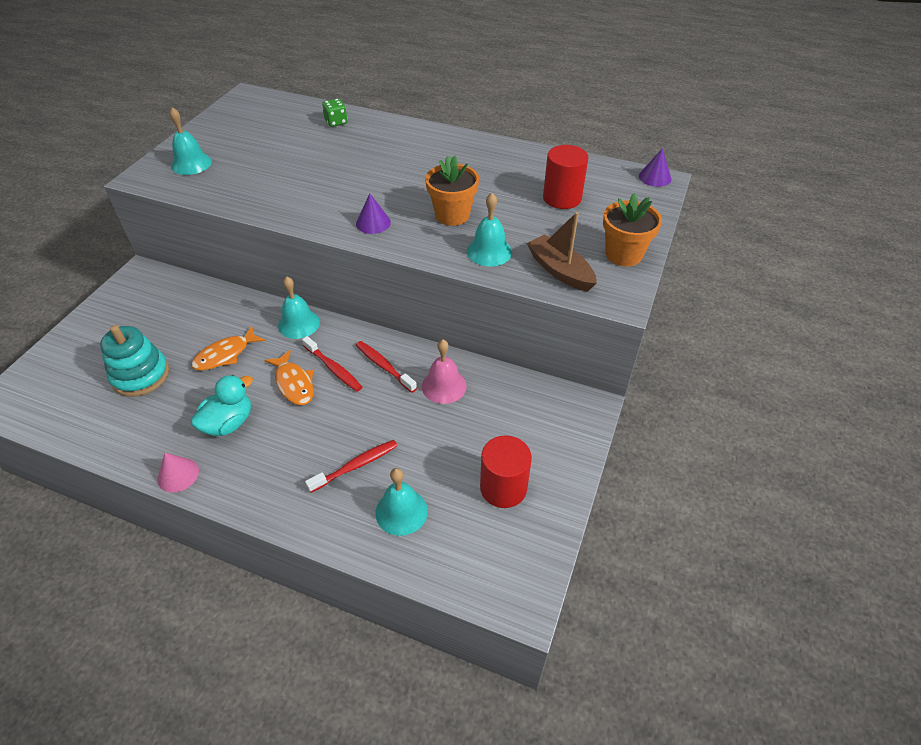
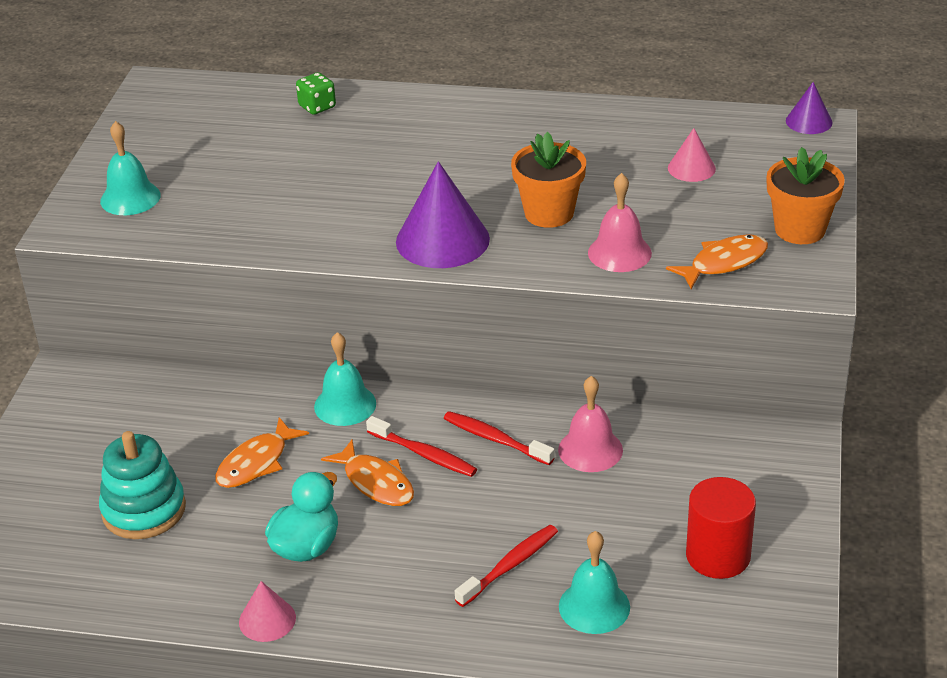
camera: 10 degrees left, 10 degrees down
(373, 223) = (442, 240): purple cone -> purple cone, size x1.87
(489, 251) = (619, 253): turquoise bell -> pink bell
(560, 271) = (724, 263): brown boat -> orange fish
(562, 198) = (691, 168): red cylinder -> pink cone

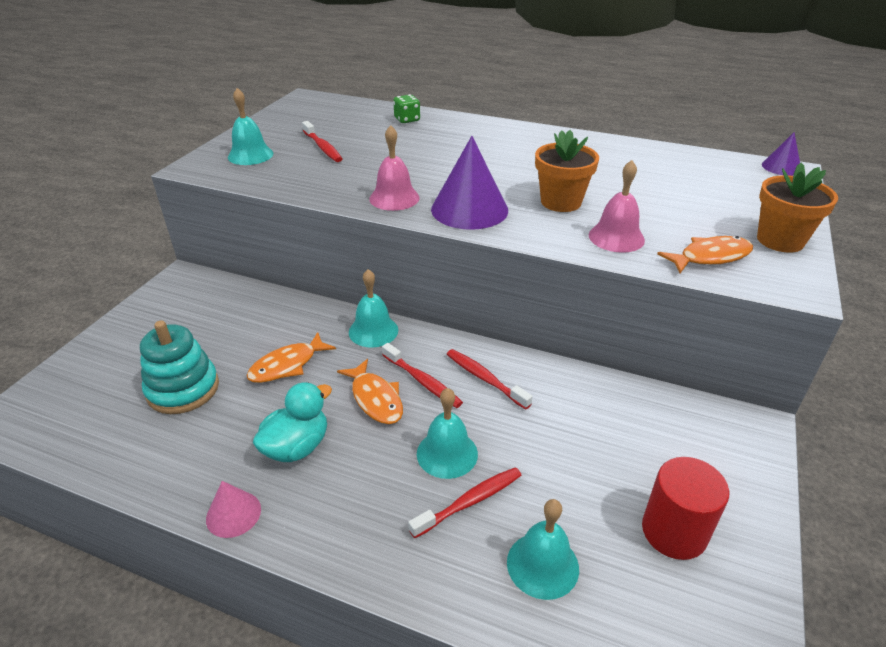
camera: 10 degrees right, 0 degrees up
(222, 171) = (323, 147): none -> red toothbrush
(473, 525) = (447, 453): none -> turquoise bell
(590, 450) = (564, 401): pink bell -> pink bell (394, 198)
(691, 168) = (683, 186): pink cone -> none

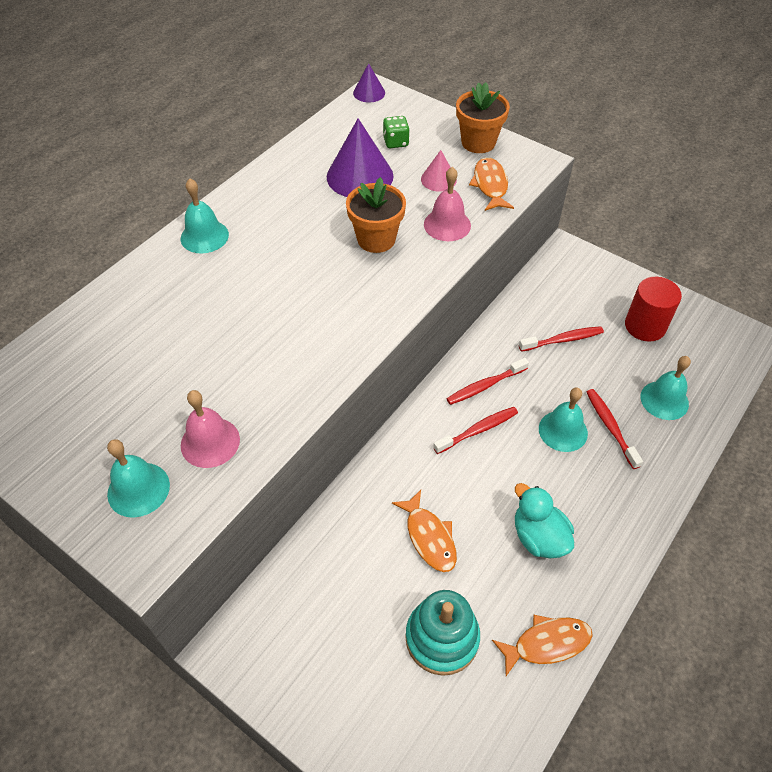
camera: 75 degrees left, 15 degrees up
(233, 514) = (604, 590): pink cone -> pink cone (438, 179)
(323, 147) = (156, 407): red toothbrush -> red toothbrush (563, 340)
(373, 331) = (397, 456): turquoise bell -> turquoise bell (204, 236)
(375, 399) = (492, 469): orange fish -> orange fish (546, 643)
(394, 198) = (320, 358): pink bell -> pink bell (210, 442)
(407, 120) = (118, 312): green dice -> green dice (395, 142)
(469, 209) = (366, 305): purple cone -> purple cone (360, 176)

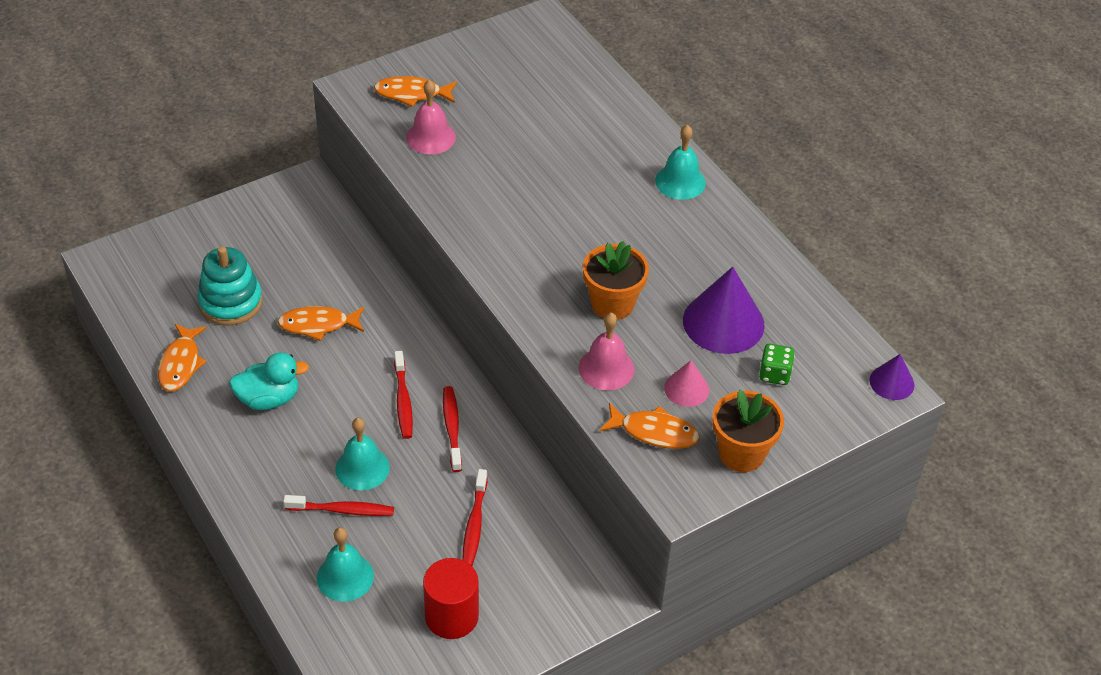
camera: 110 degrees right, 5 degrees down
(138, 489) = (412, 94): turquoise bell -> orange fish

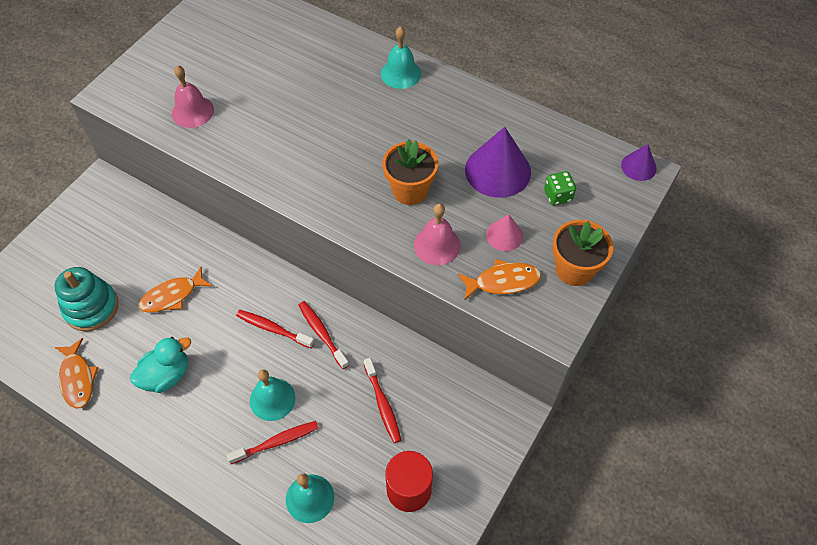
camera: 25 degrees left, 10 degrees up
(403, 401) = (273, 329): red toothbrush -> red toothbrush turned 150 degrees clockwise
(412, 94) = (158, 82): orange fish -> none

